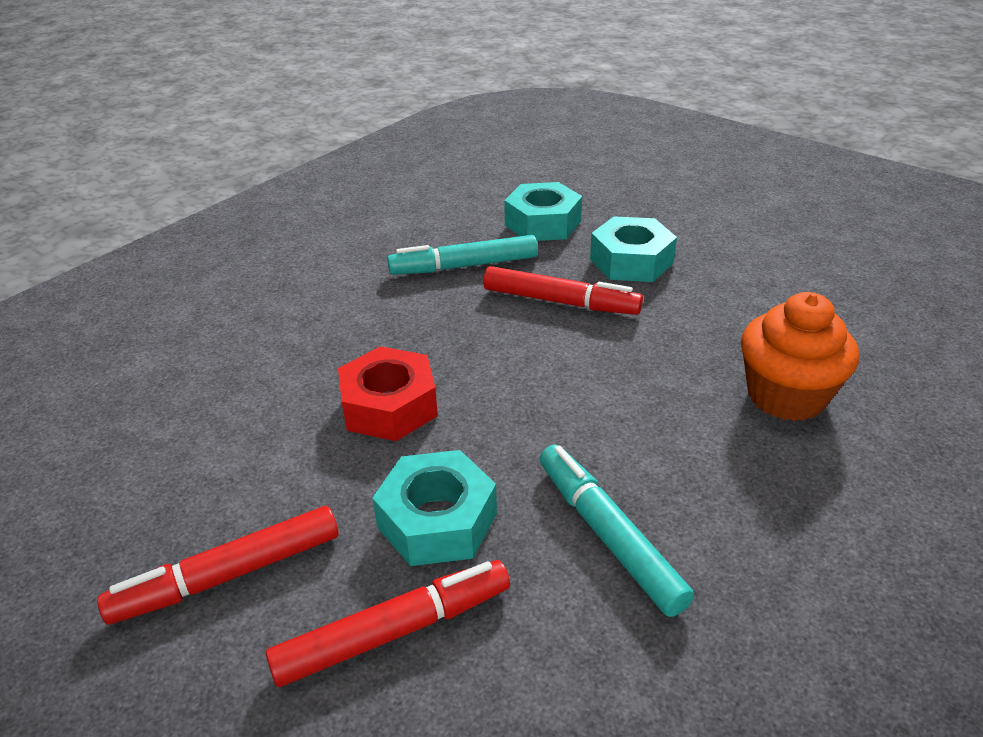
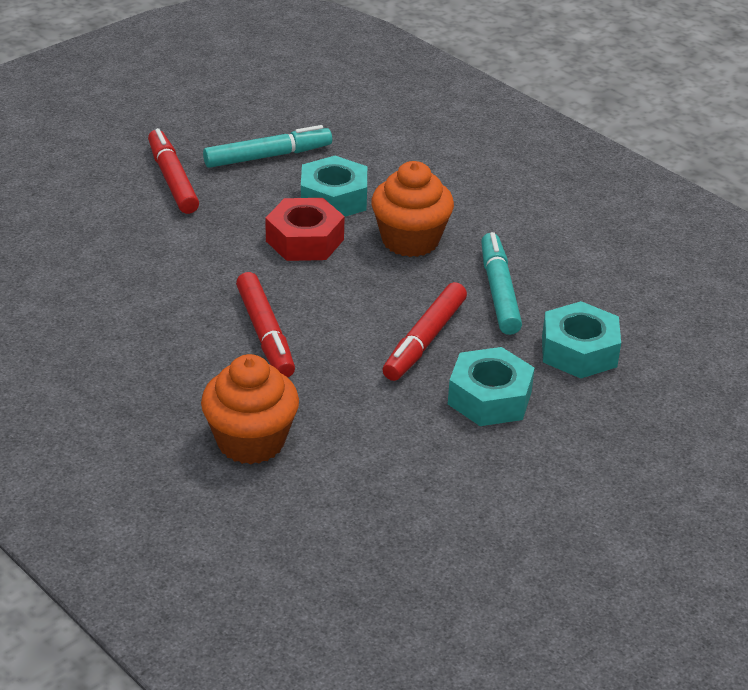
camera: 95 degrees right, 0 degrees up
(379, 326) = (410, 240): none -> orange cupcake
(394, 631) = (108, 233): red marker -> red marker (265, 334)
(437, 520) = (184, 253): turquoise nut -> turquoise nut (334, 198)
(608, 535) = (143, 319): turquoise marker -> turquoise marker (268, 156)

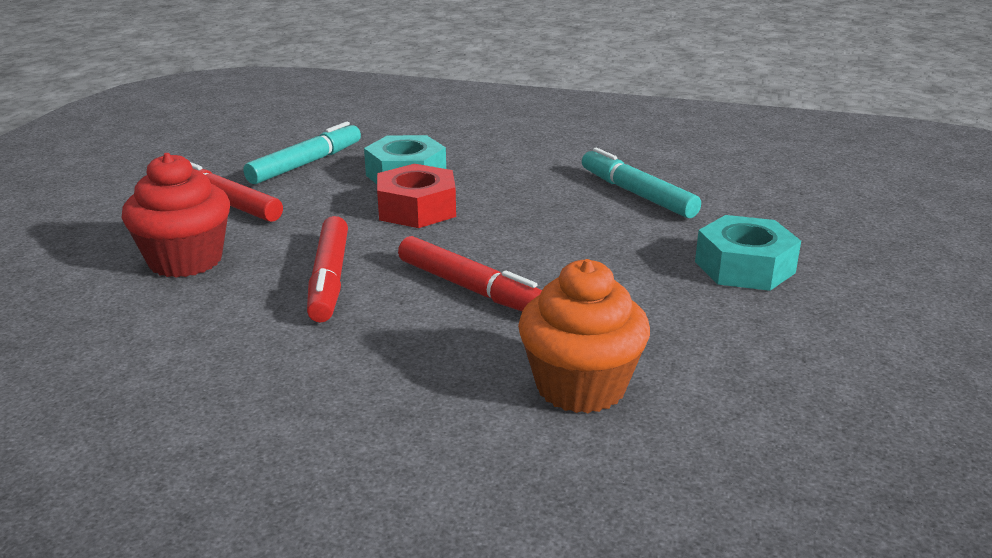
camera: 30 degrees left, 10 degrees down
(100, 229) = (185, 260): none -> red cupcake
(410, 240) = (513, 183): orange cupcake -> none
(424, 340) = (626, 245): red marker -> red marker (329, 279)
(579, 351) = (759, 212): turquoise nut -> none

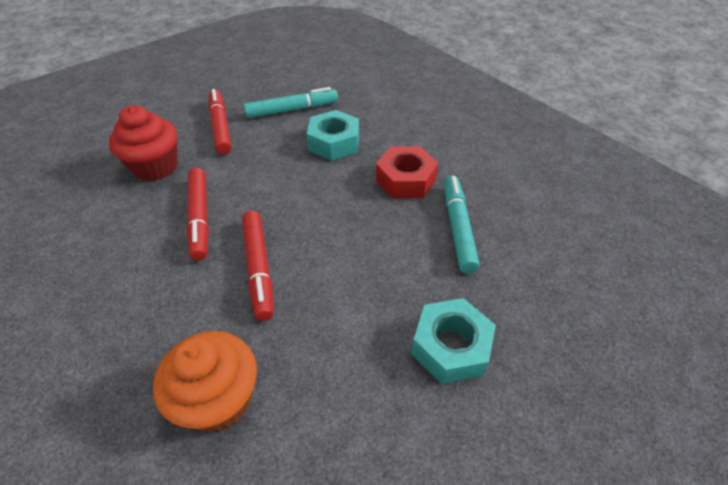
camera: 35 degrees right, 20 degrees up
(329, 279) = (199, 218): red marker -> red marker turned 45 degrees counterclockwise
(417, 209) = (307, 178): red nut -> red nut (405, 180)

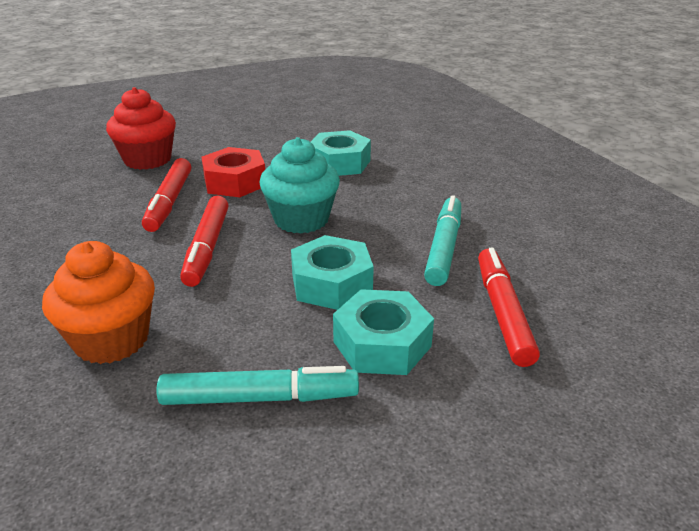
camera: 15 degrees right, 15 degrees down
(221, 127) = (228, 138): red marker -> red marker (503, 312)
(292, 110) = (308, 133): turquoise marker -> turquoise marker (260, 398)
(328, 217) = (301, 219): none -> turquoise cupcake
(384, 288) = (331, 284): none -> turquoise nut
(405, 180) = (403, 202): red nut -> red nut (235, 182)

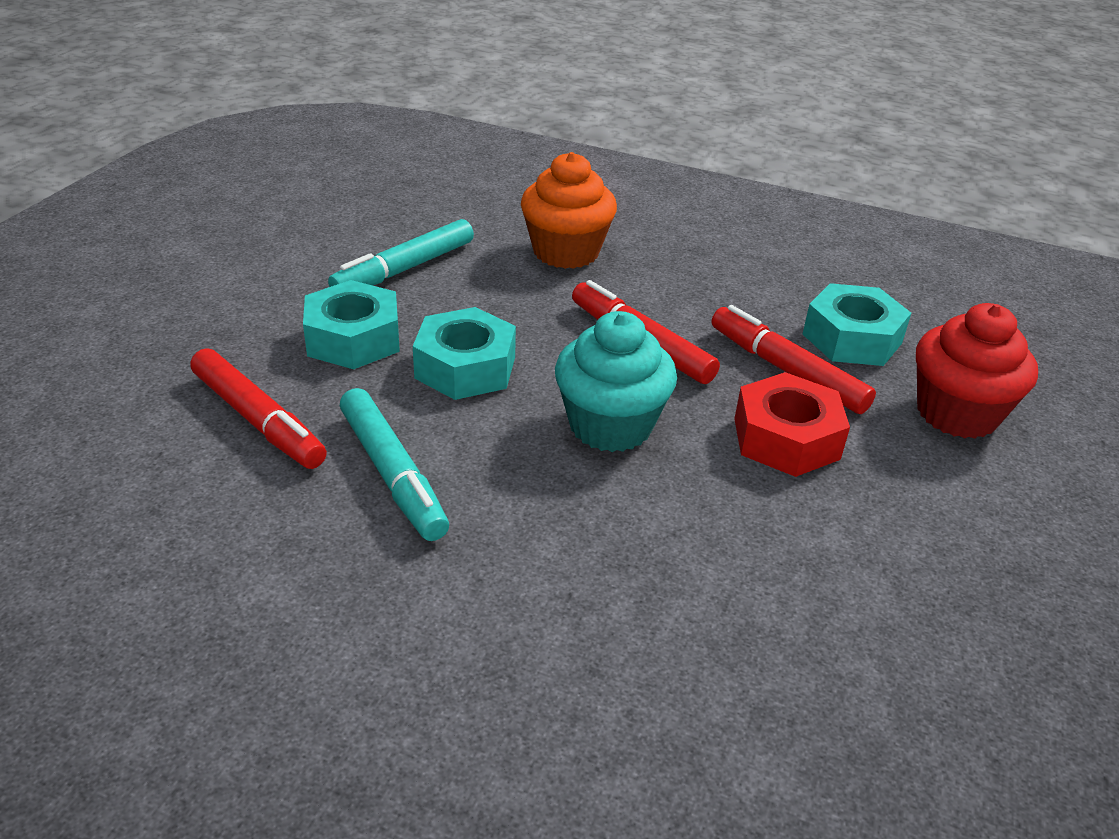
camera: 135 degrees right, 5 degrees up
(339, 163) = (732, 567): turquoise nut -> turquoise nut (852, 338)

